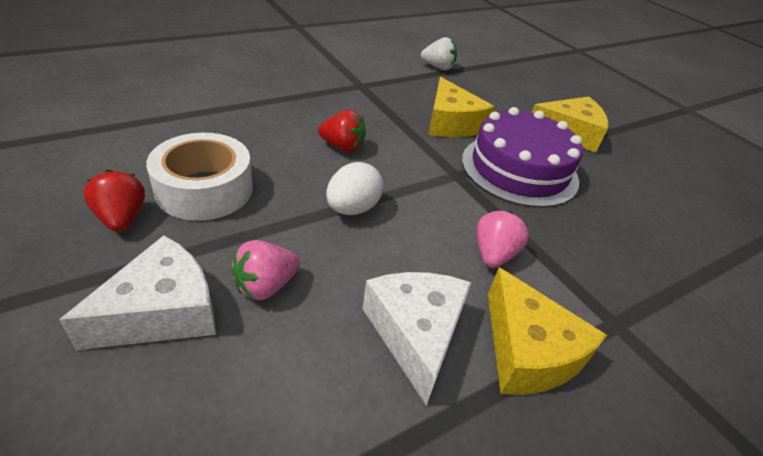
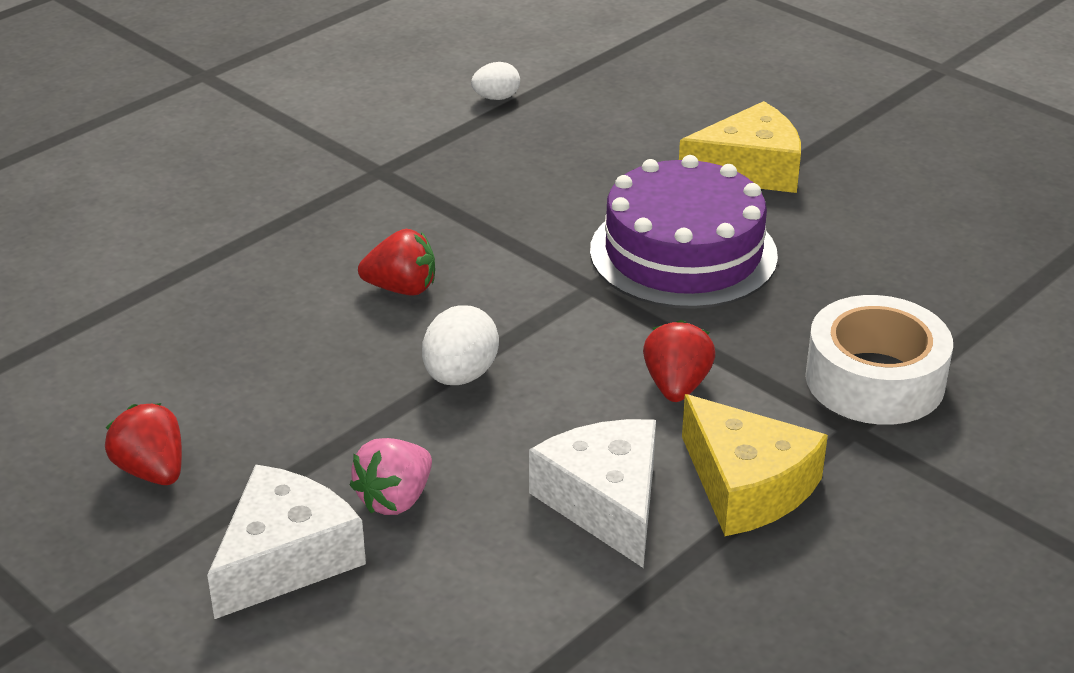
camera: 10 degrees left, 5 degrees down
(204, 189) = (237, 404): white tape -> white tape (874, 380)
(438, 67) = (496, 98): white strawberry -> white egg
(451, 123) = (554, 202): yellow cheese -> none
(493, 254) = (676, 386): pink strawberry -> red strawberry

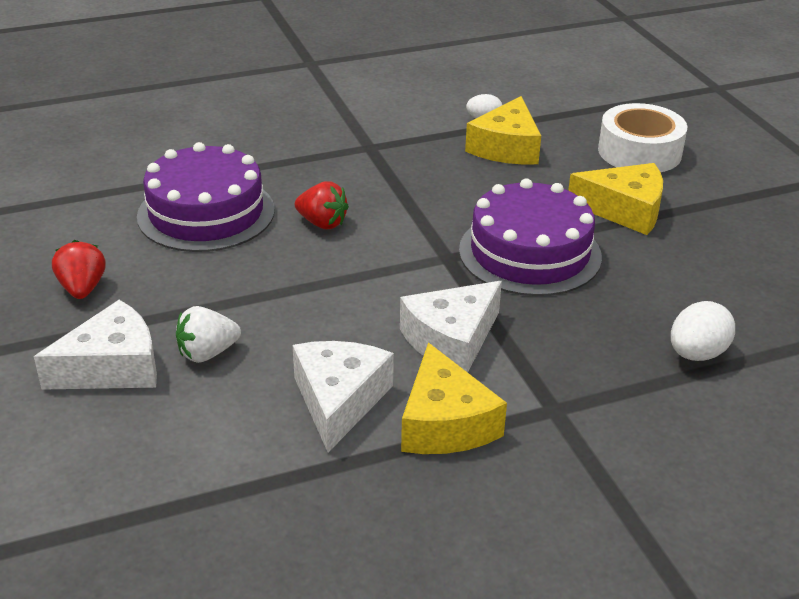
camera: 25 degrees right, 0 degrees up
(235, 319) = (206, 213): none -> purple cake
(395, 499) = (207, 353): pink strawberry -> white strawberry
(460, 375) = (313, 288): white egg -> white egg (696, 354)
(552, 127) = (506, 147): none -> yellow cheese
(676, 386) = (451, 340): red strawberry -> white cheese
(874, 380) = (600, 380): white tape -> white tape (639, 152)

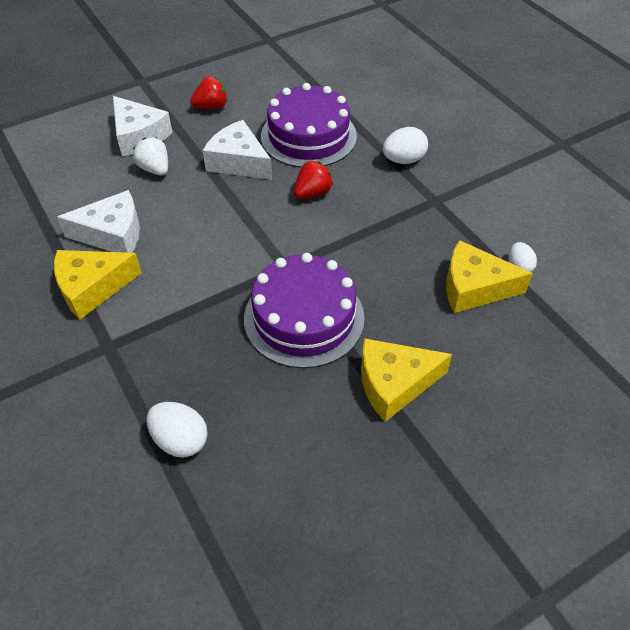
camera: 80 degrees right, 15 degrees up
(290, 154) = (403, 160): none -> white egg
(322, 223) = (312, 193): red strawberry -> red strawberry turned 150 degrees counterclockwise
(451, 340) = (181, 281): white cheese -> white cheese (238, 162)
(624, 210) = (394, 383): yellow cheese -> yellow cheese turned 75 degrees clockwise
(639, 152) = (514, 394): white tape -> none

